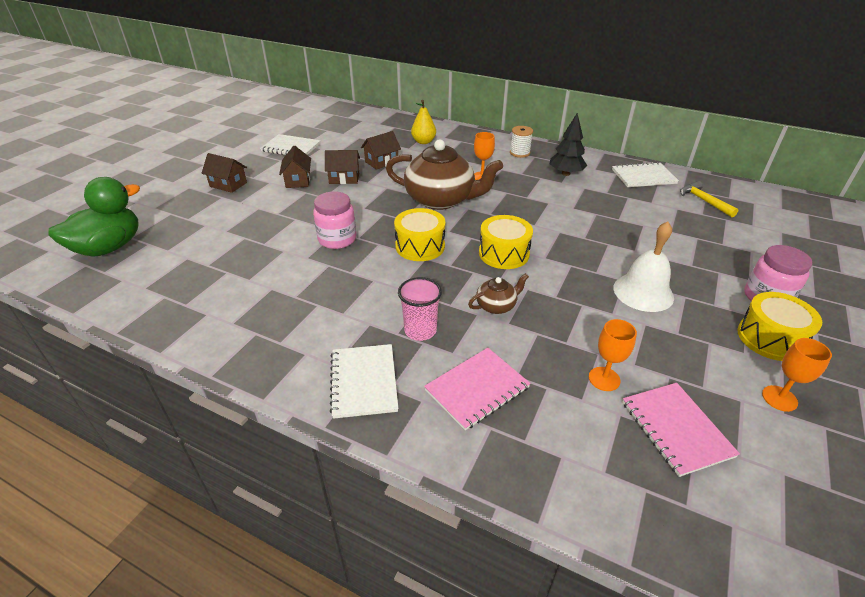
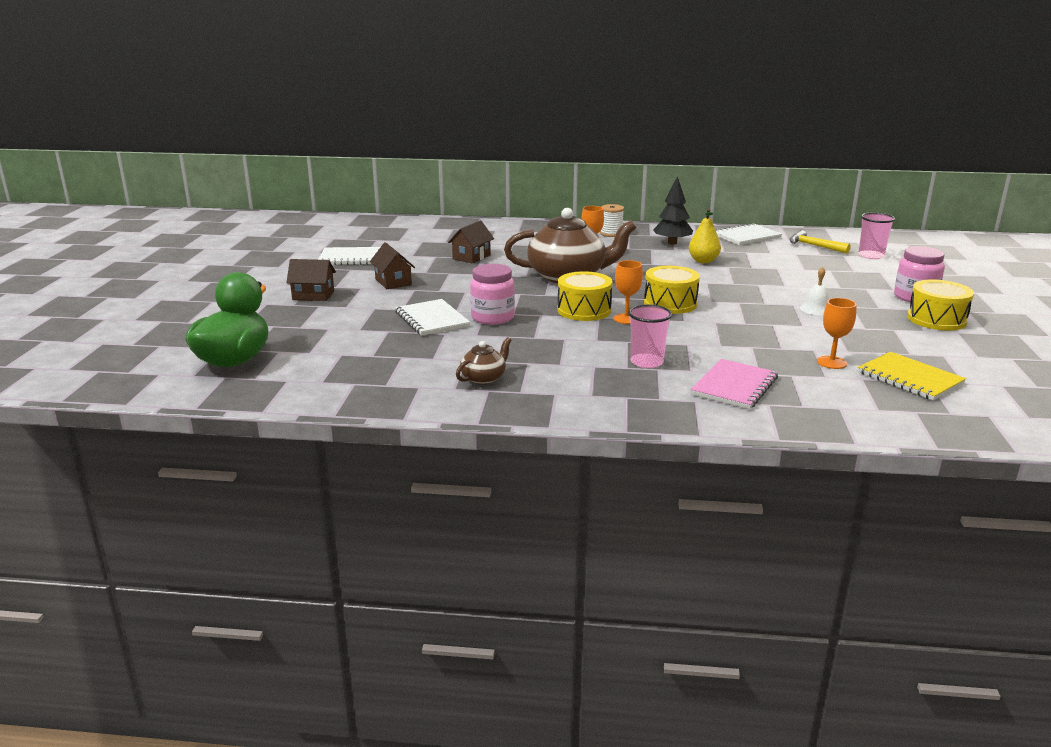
camera: 20 degrees left, 15 degrees down
(344, 178) = (444, 274): brown house -> none
(364, 381) = (630, 400): white notebook -> white notebook (432, 319)
(423, 142) = (499, 236): yellow pear -> yellow pear (703, 261)
(496, 305) = (699, 336): brown teapot -> brown teapot (484, 378)
(643, 292) = (816, 309): white bell -> white bell, size x0.55
(676, 429) = (910, 378): pink notebook -> yellow notebook
(756, 225) = (871, 256): none -> pink cup
(779, 398) = (969, 349): orange goblet -> orange goblet (626, 319)

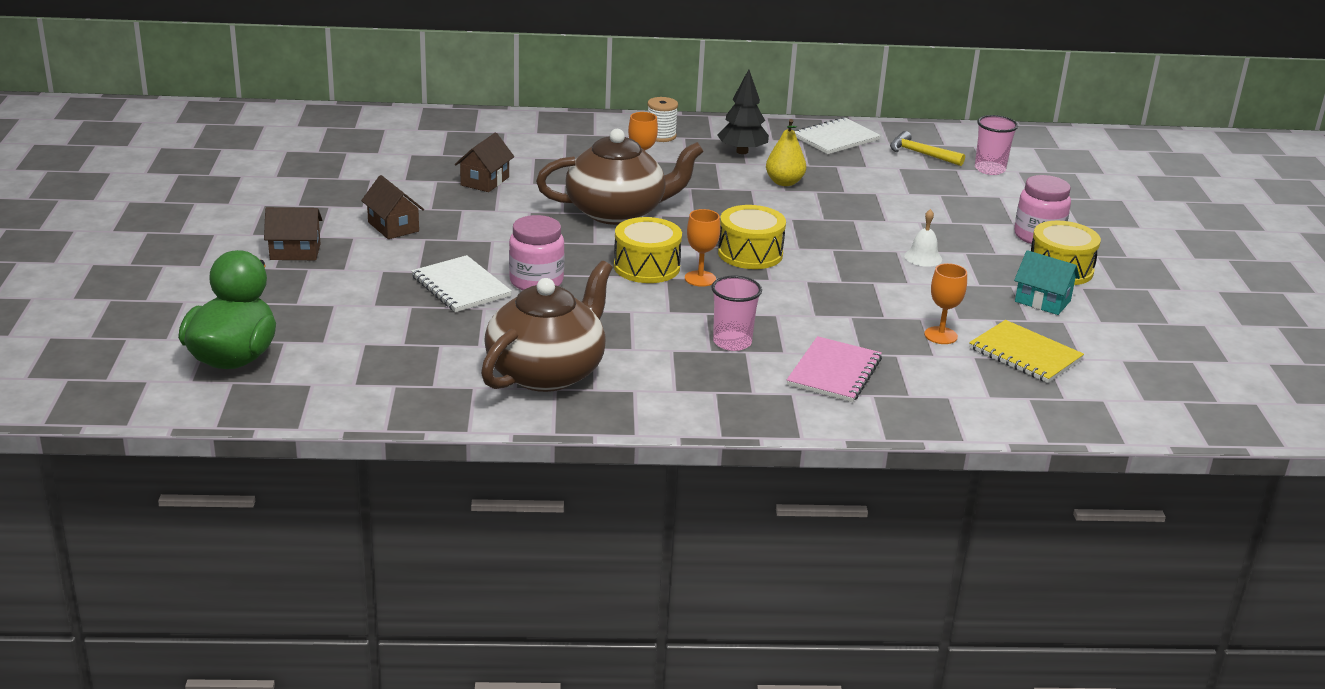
camera: 10 degrees left, 5 degrees up
(351, 258) = (323, 186): white notebook -> none
(484, 378) = (547, 372): brown teapot -> brown teapot, size x2.23
(923, 341) = (1042, 301): none -> turquoise house

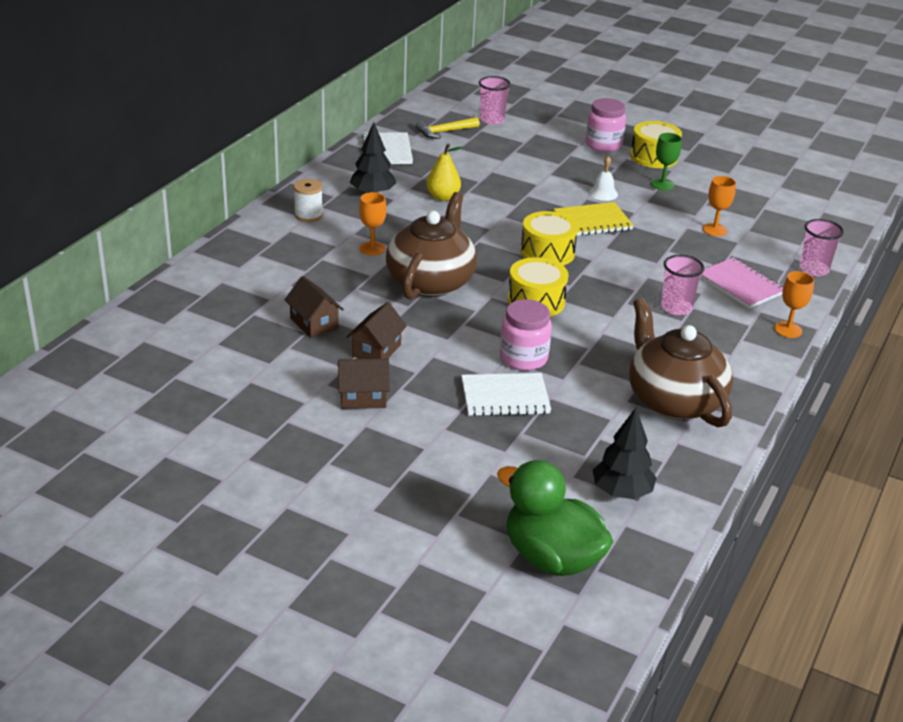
camera: 60 degrees left, 5 degrees up
(295, 252) = (368, 467): brown house -> brown house (376, 350)
(361, 373) = (622, 492): none -> black tree
(700, 279) = (571, 286): orange goblet -> orange goblet (788, 330)
(939, 414) = (814, 269): none -> pink cup
(1000, 286) = (662, 184): none -> green goblet
(1025, 354) = (755, 212): yellow notebook -> yellow notebook (592, 221)
(1042, 301) = (691, 179): turquoise house -> none

